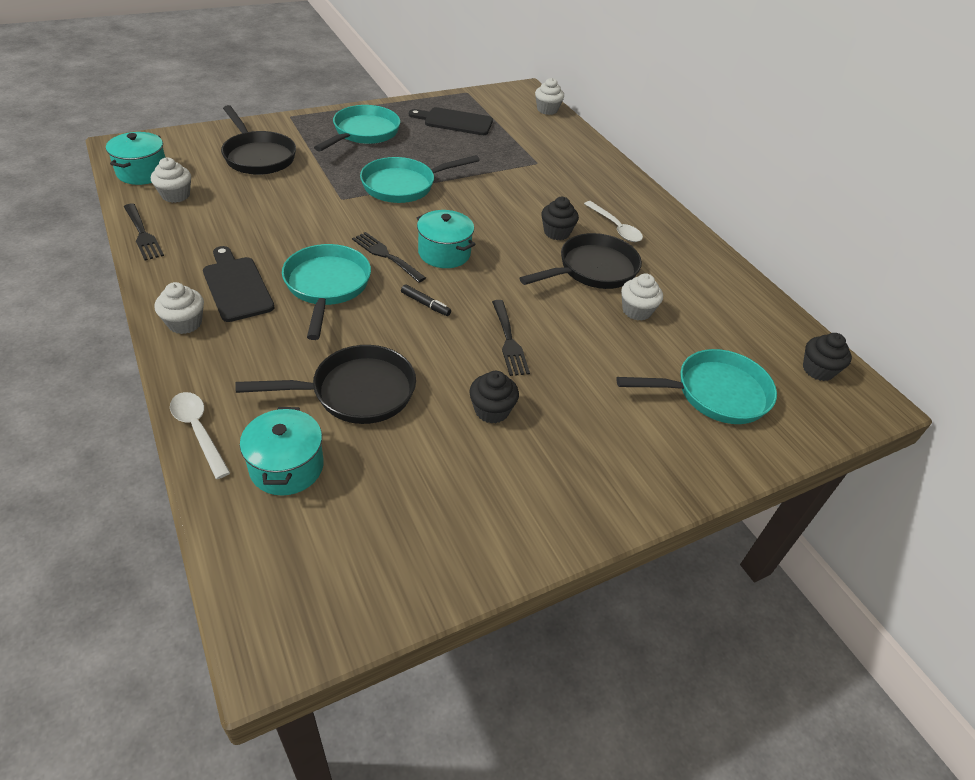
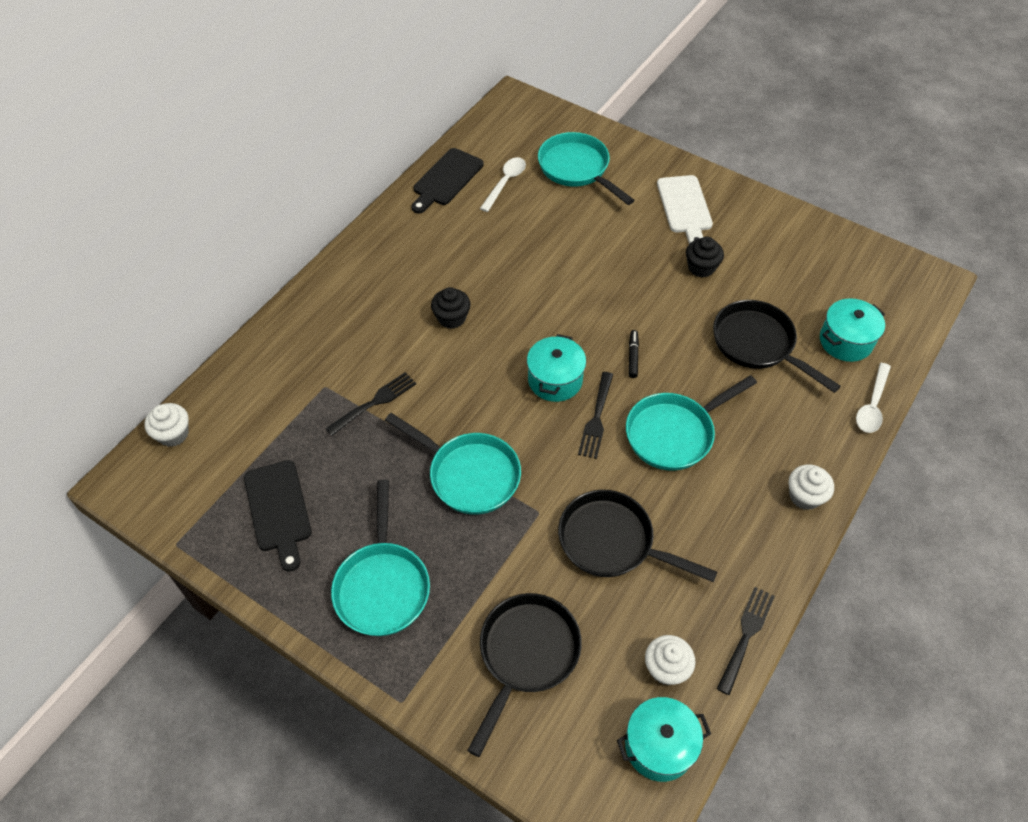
camera: 115 degrees left, 10 degrees up
(236, 286) = (734, 496): black cutting board -> black cutting board (446, 179)
(364, 133) = (382, 586): turquoise pan -> turquoise pan turned 90 degrees counterclockwise
(509, 341) = (626, 288): black fork -> black fork (375, 402)
(593, 270) = (489, 274): black pan -> black pan (612, 541)
(595, 451) = (685, 207): none -> white cutting board
(615, 227) = (407, 282): white spoon -> white spoon (505, 183)
(636, 311) = (521, 231): white cupcake -> none
(818, 370) = (503, 127): black cupcake -> none

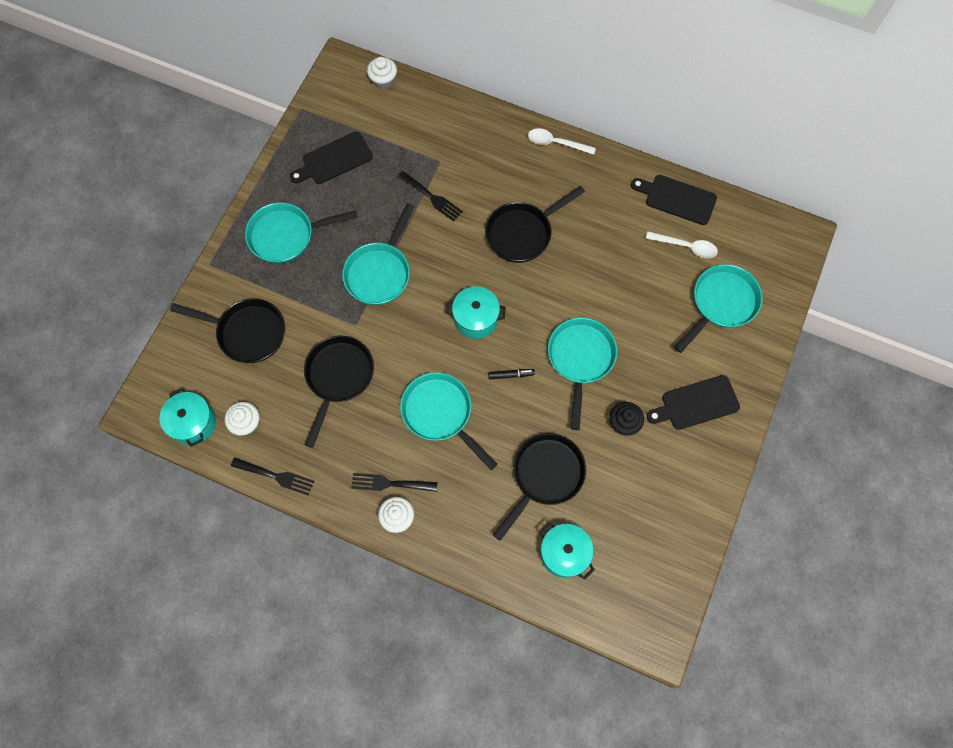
camera: 80 degrees right, 15 degrees up
(451, 318) = (522, 233): black cupcake -> black pan
(596, 418) = (444, 354): black fork -> black fork (390, 483)
(622, 291) = (580, 359): none -> turquoise pan
(685, 207) = (696, 403): white cutting board -> black cutting board
(872, 405) = (497, 575): white spoon -> white spoon (556, 143)

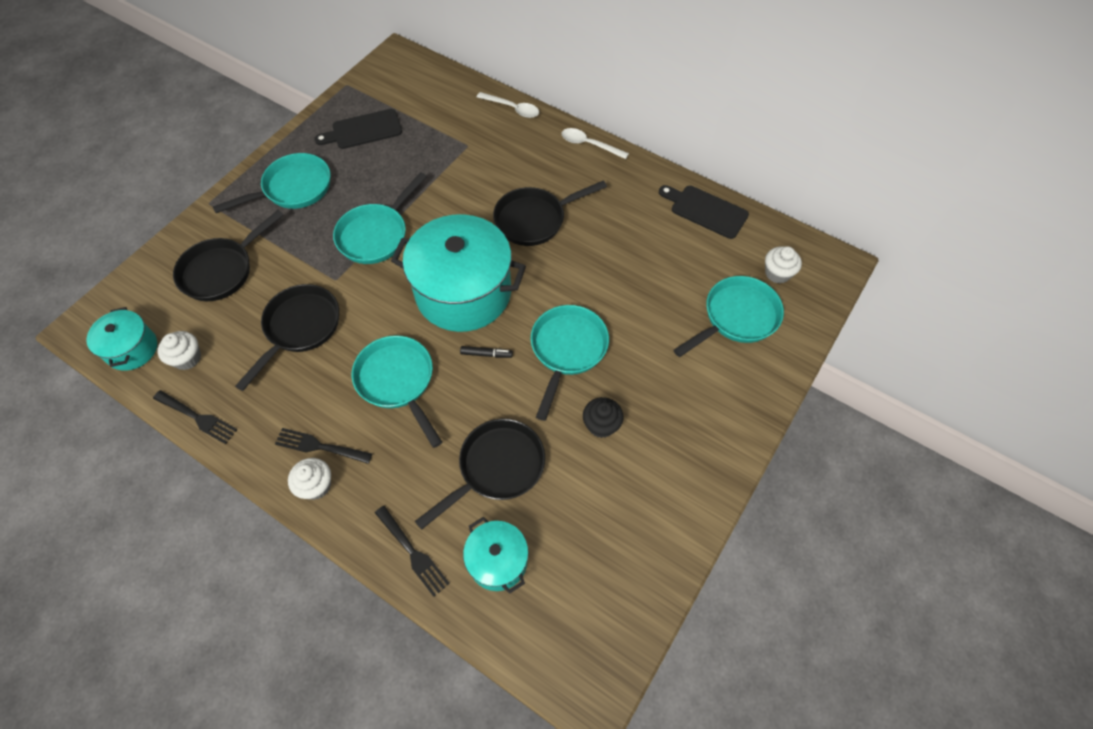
camera: 10 degrees right, 10 degrees down
(247, 332) = (221, 270): black pan -> black pan turned 105 degrees clockwise
(286, 235) = (293, 188): turquoise pan -> turquoise pan turned 150 degrees clockwise
(383, 80) = (432, 72): white cupcake -> white cupcake (777, 273)
(432, 197) = (450, 175): black fork -> black fork (413, 553)
(475, 319) = (463, 293): turquoise pot -> turquoise pot, size x1.98
(686, 246) = (707, 256): white spoon -> white spoon (512, 108)
(696, 403) = (690, 417): black cutting board -> none

